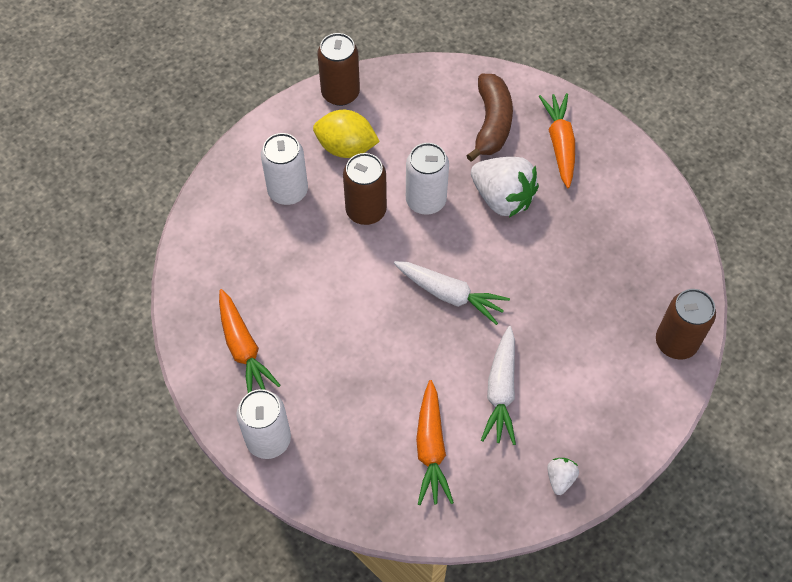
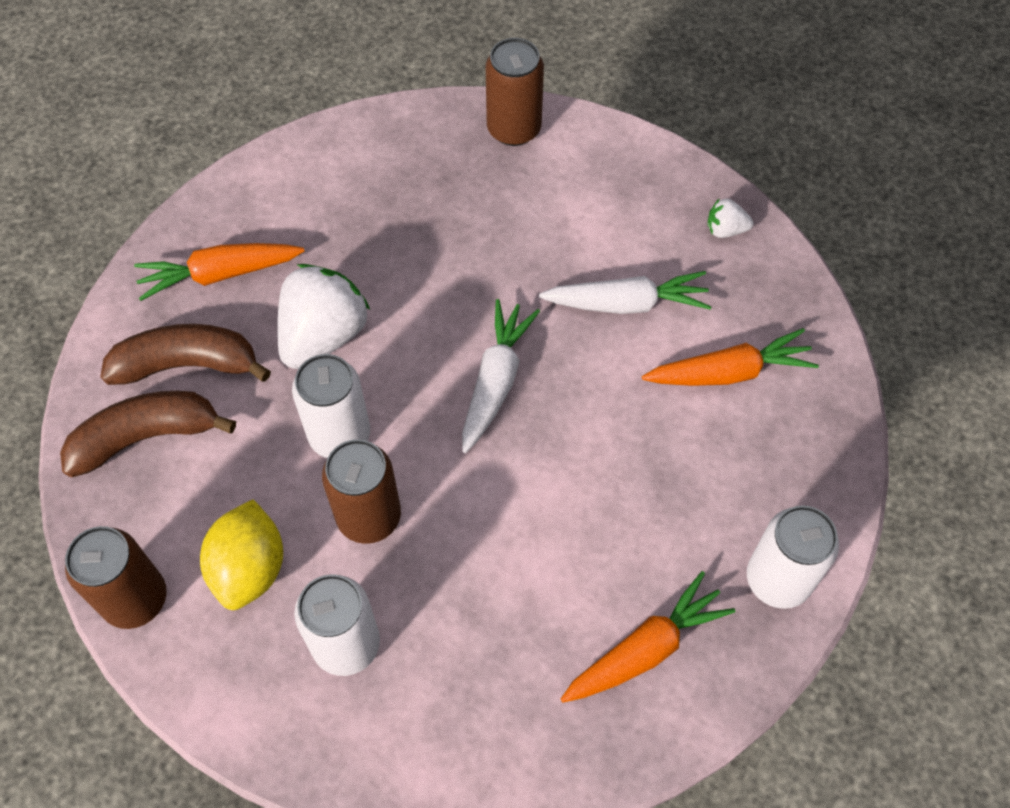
camera: 100 degrees left, 0 degrees up
(443, 101) = (146, 437): none -> brown banana

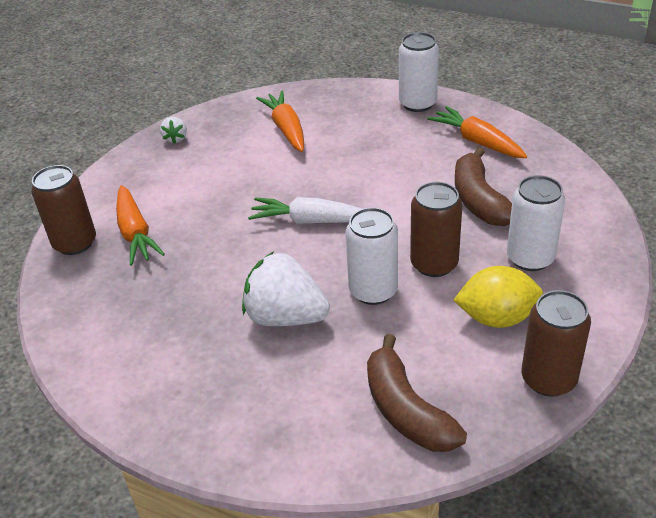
camera: 95 degrees left, 20 degrees down
(187, 365) = (328, 399): brown banana -> brown banana (478, 200)
(220, 274) = (229, 399): orange carrot -> orange carrot (135, 233)
(627, 304) = (239, 172): white carrot -> none

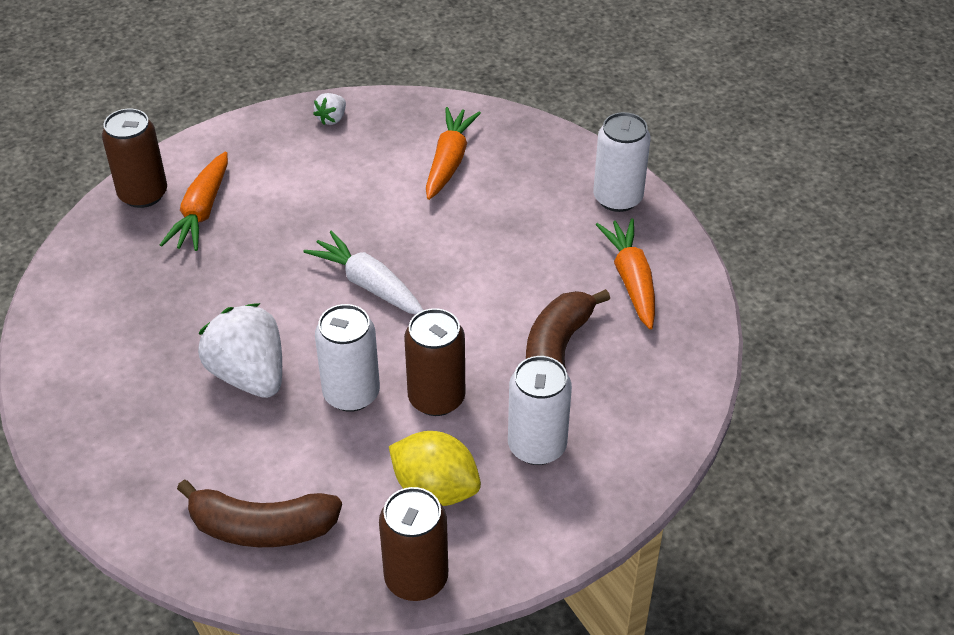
camera: 30 degrees right, 5 degrees up
(406, 410) = (262, 528): brown banana -> brown banana turned 90 degrees counterclockwise

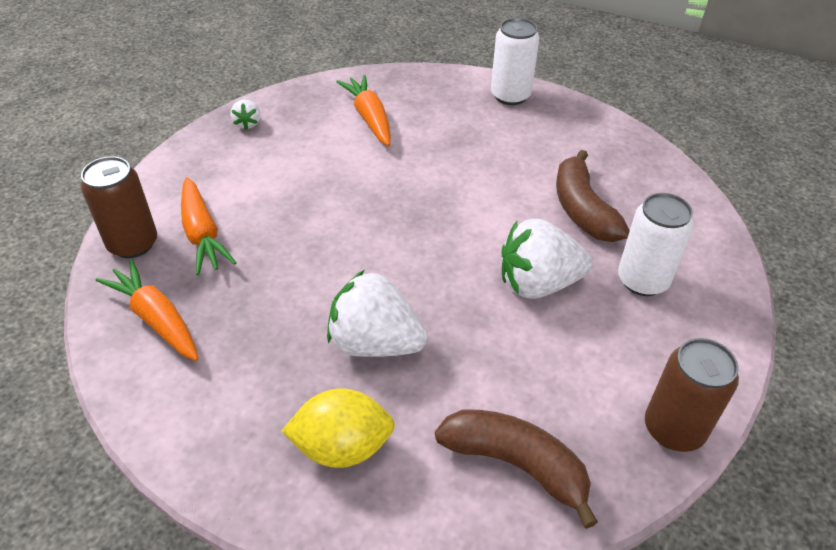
camera: 35 degrees left, 0 degrees up
(262, 528) = (516, 464): brown banana -> brown banana turned 120 degrees counterclockwise
(351, 394) = (472, 314): white can -> none
(369, 284) = (400, 227): white carrot -> none
(435, 489) = (611, 351): yellow lemon -> yellow lemon (342, 447)
(436, 398) = (538, 284): brown can -> white strawberry
(631, 280) = (576, 142): orange carrot -> orange carrot (156, 319)

